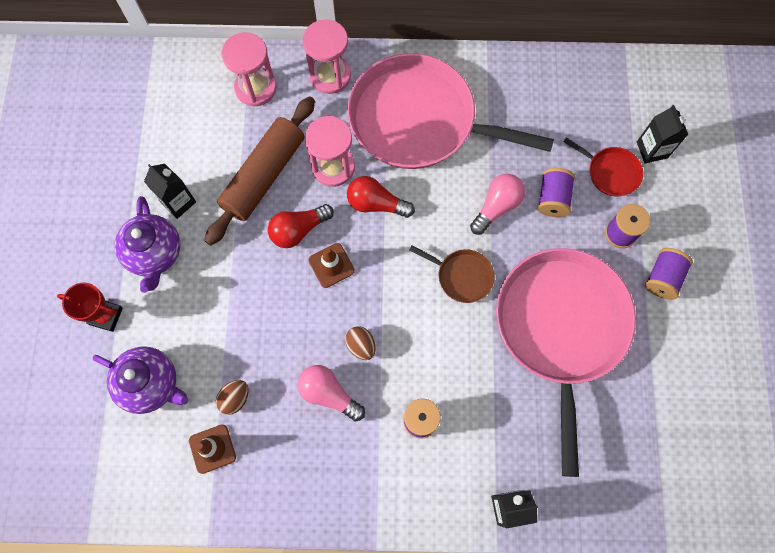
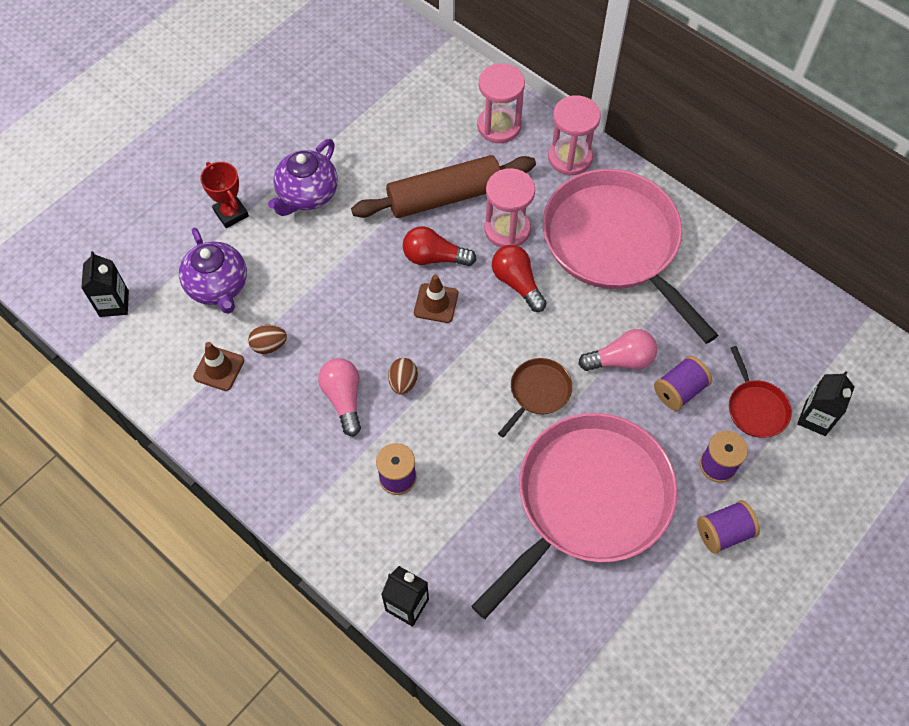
camera: 40 degrees right, 10 degrees down
(178, 202) = (359, 169): black carton -> black carton (114, 304)
(461, 276) = (538, 392): brown pan -> brown pan turned 120 degrees counterclockwise

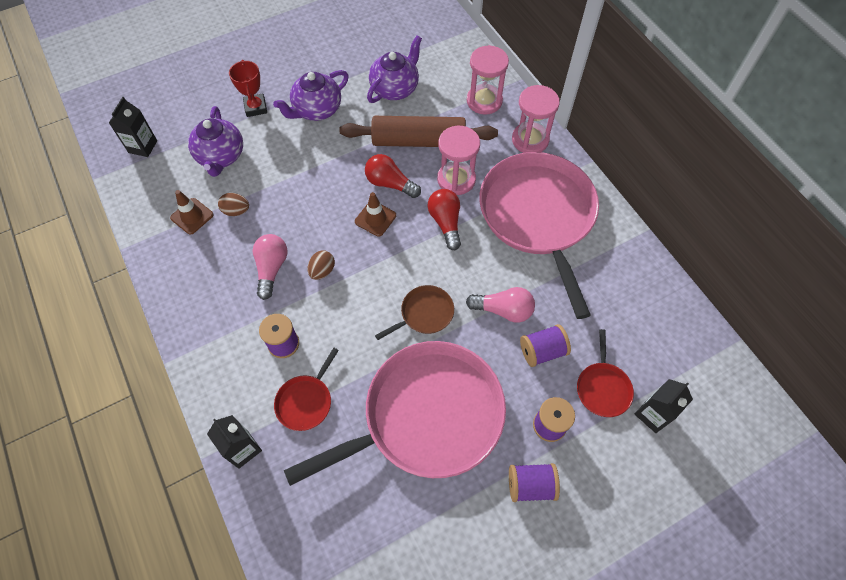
camera: 20 degrees right, 0 degrees up
(389, 141) = (395, 88): none -> purple teapot
(452, 530) = (306, 401): none -> red pan

